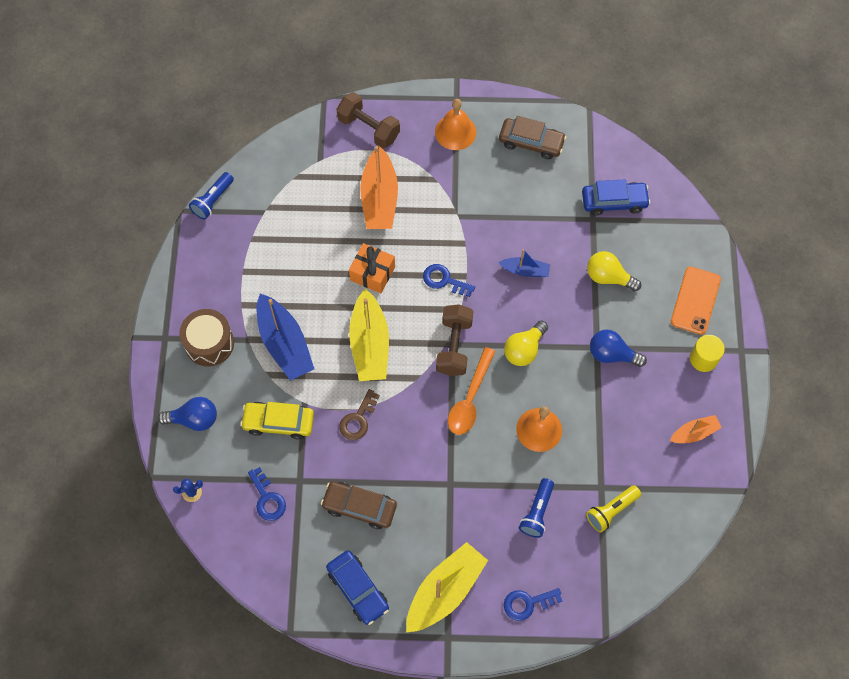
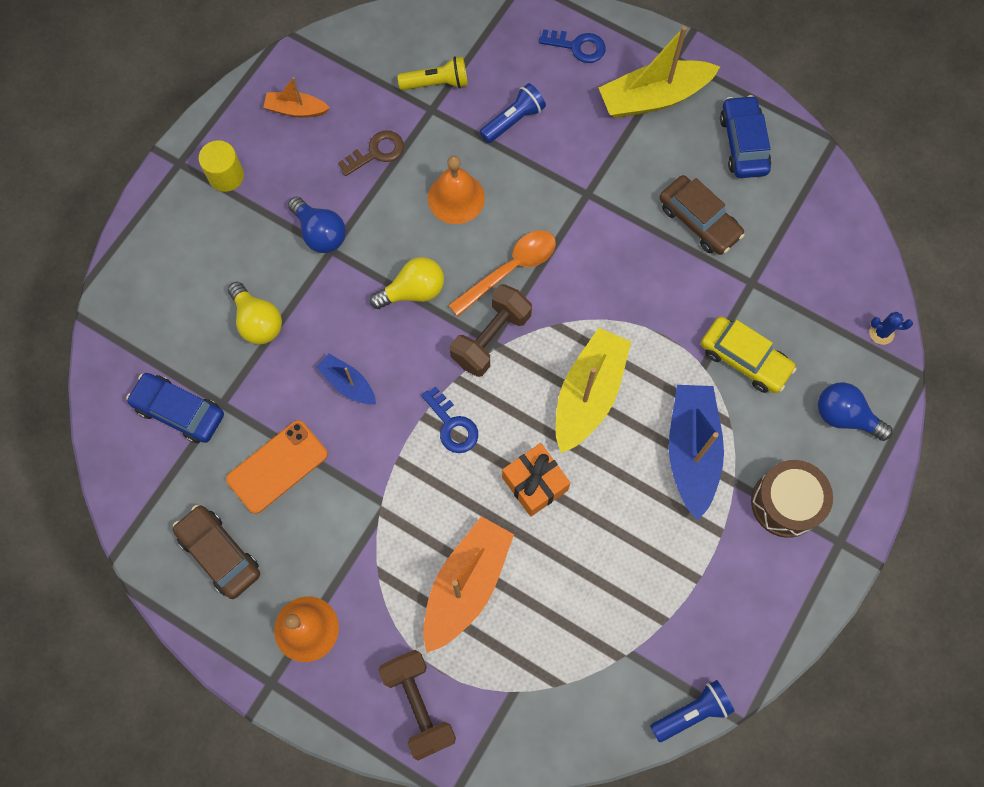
camera: 150 degrees left, 5 degrees up
(267, 498) = (797, 282): blue key -> none
(358, 419) = (650, 314): brown key -> brown key (376, 152)
(695, 300) = (183, 241): orange phone -> orange phone (277, 467)

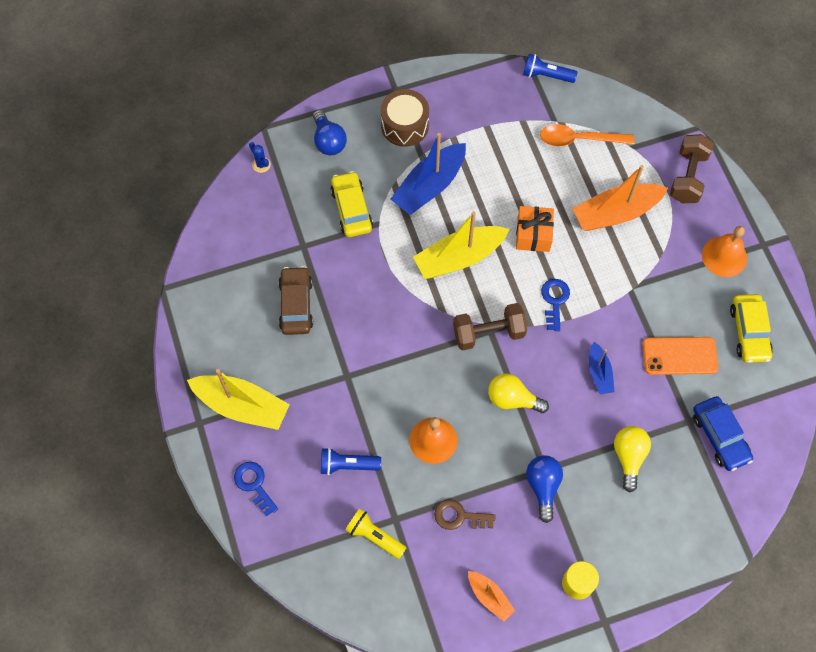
camera: 140 degrees left, 5 degrees down
(220, 553) = (749, 332): brown car -> yellow car
(510, 269) = (439, 365): orange spoon -> orange spoon (578, 139)
(743, 143) = (219, 330): blue car -> none

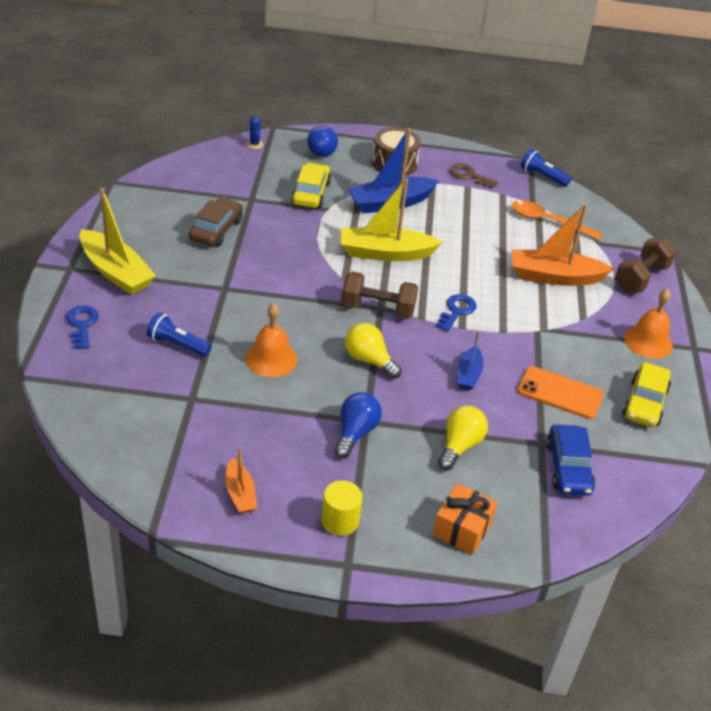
camera: 20 degrees right, 25 degrees down
(374, 536) = (162, 402): yellow flashlight -> none
(459, 516) = (255, 421): brown key -> brown key (469, 176)
(533, 234) = (465, 263): orange gift -> orange gift (462, 529)

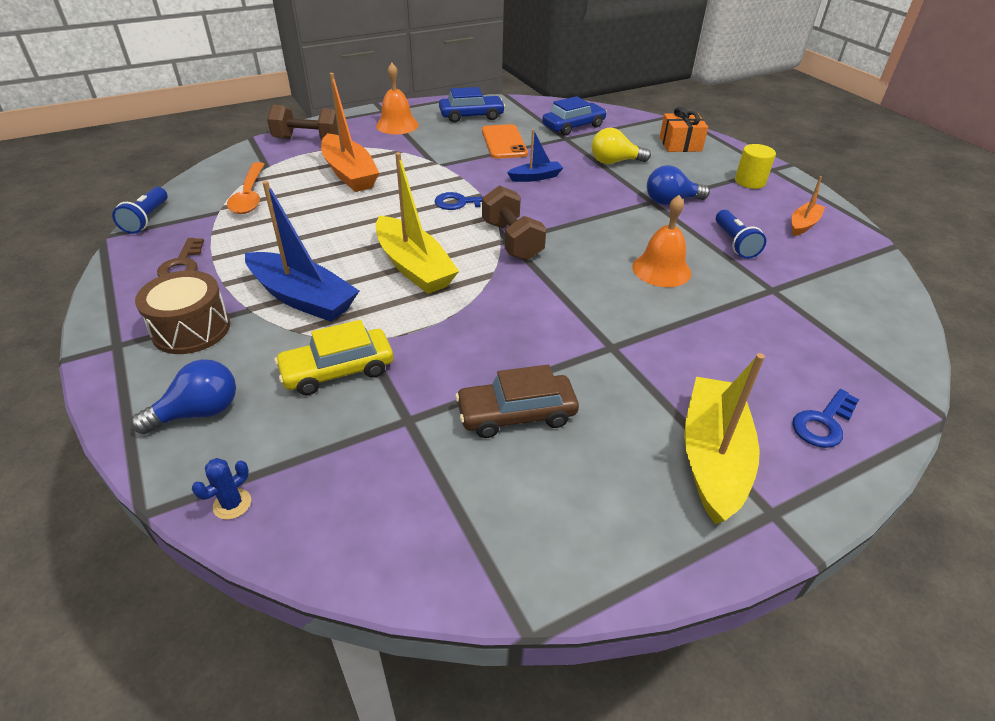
camera: 120 degrees left, 0 degrees up
(177, 344) = (733, 333): blue flashlight -> blue flashlight (734, 243)
(369, 360) = (586, 222): yellow light bulb -> none
(644, 403) = (471, 116): yellow car -> blue car

